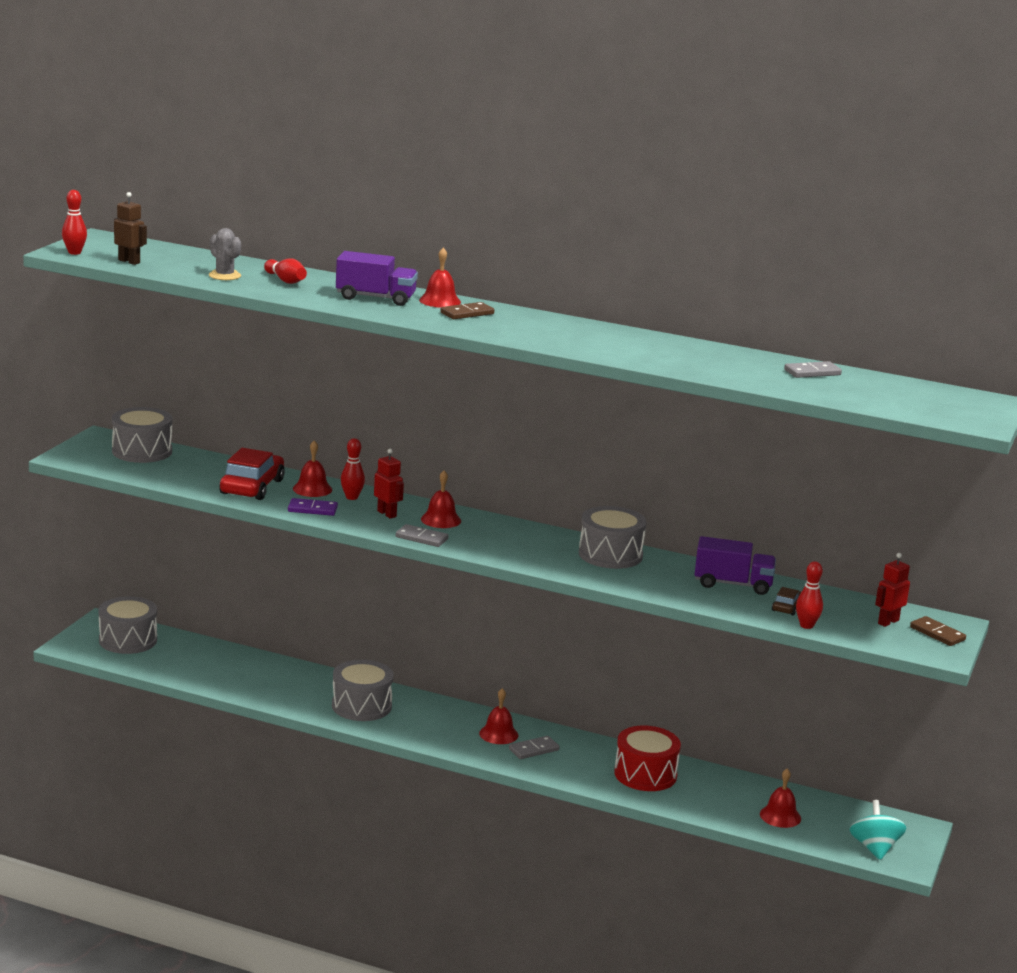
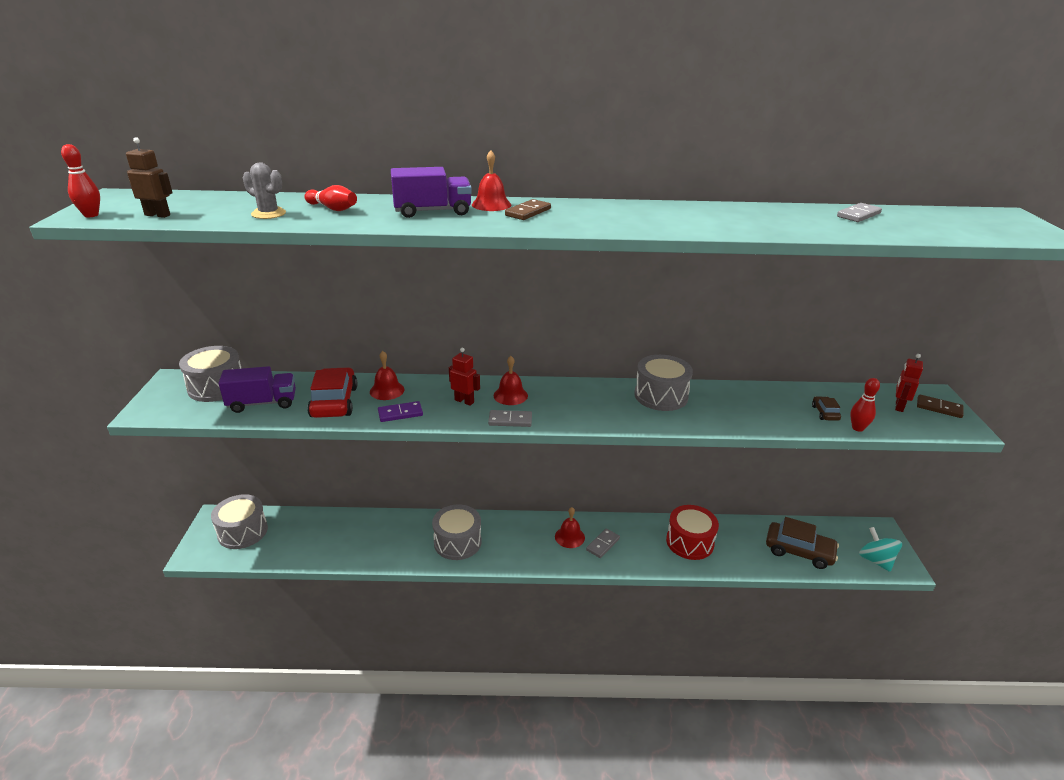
camera: 20 degrees left, 10 degrees up
(352, 497) = (424, 391): red bowling pin -> none
(732, 584) = (768, 400): purple truck -> purple truck (262, 403)
(780, 816) = (799, 551): red bell -> brown car

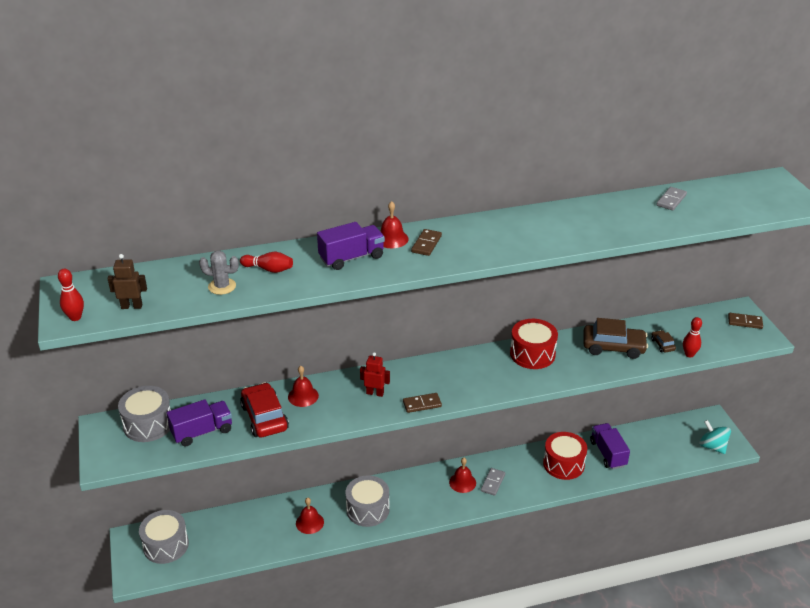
camera: 15 degrees left, 5 degrees up
(400, 413) = (328, 417): purple domino -> none
(510, 395) = (410, 379): red bell -> red bell (309, 522)
(510, 420) = (422, 404): grey domino -> brown domino
(661, 396) = (532, 354): grey drum -> red drum
(745, 542) = (608, 453): none -> purple truck
(799, 551) = (652, 452): brown car -> brown car (613, 347)
(898, 406) = (715, 326): red robot -> none

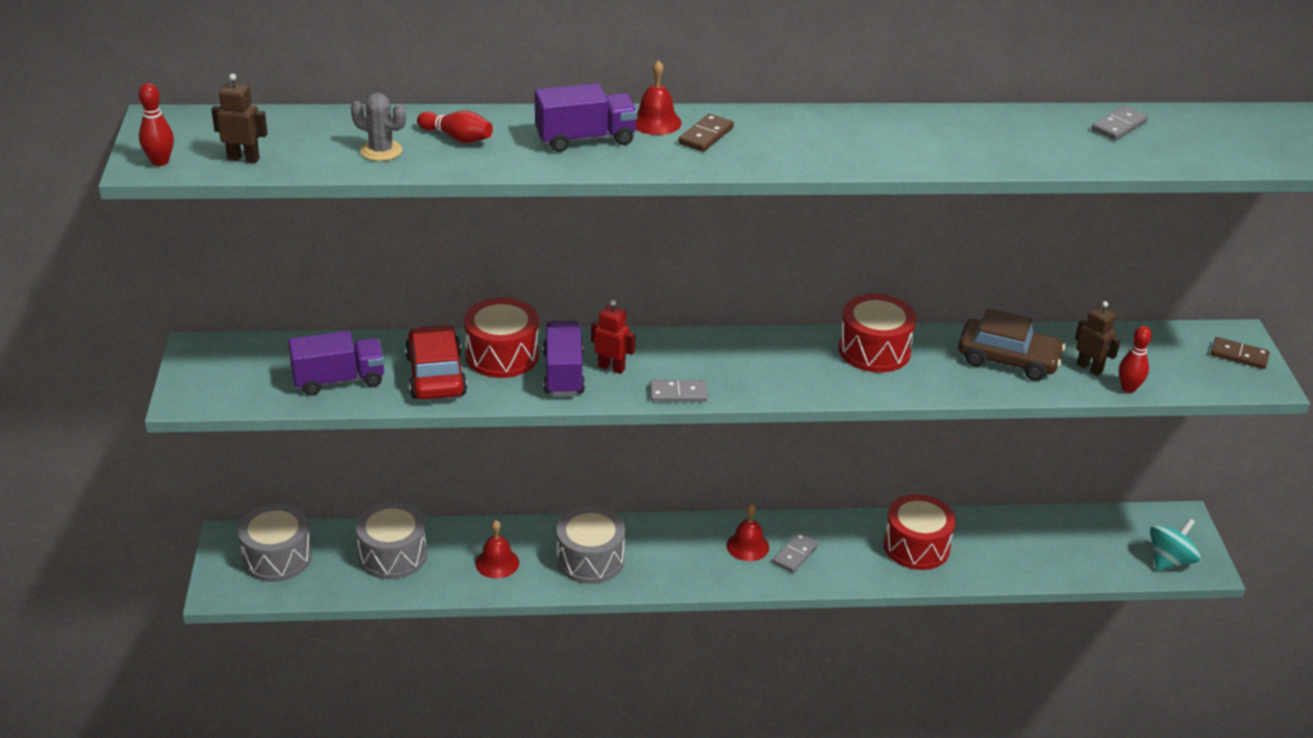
camera: 10 degrees right, 0 degrees up
(148, 424) = (264, 358): grey drum -> grey drum (393, 555)
(303, 396) = (502, 355): red bell -> red drum
(422, 404) = (678, 393): brown domino -> grey domino
(608, 453) = (993, 543): purple truck -> purple truck (563, 374)
(662, 345) = (1089, 368): brown car -> brown robot
(712, 446) = (1169, 560): turquoise spinning top -> turquoise spinning top turned 75 degrees clockwise

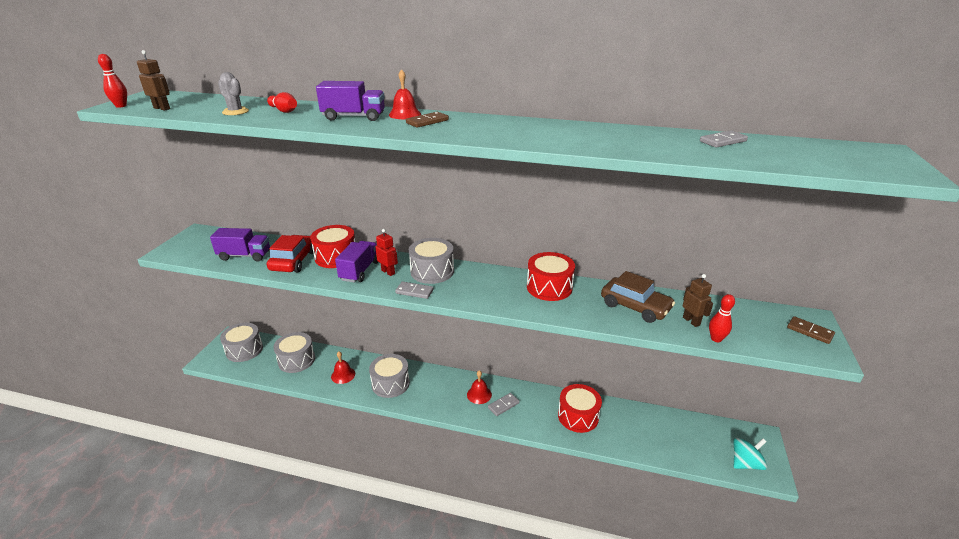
camera: 20 degrees right, 5 degrees down
(680, 354) = (432, 271): none -> grey drum

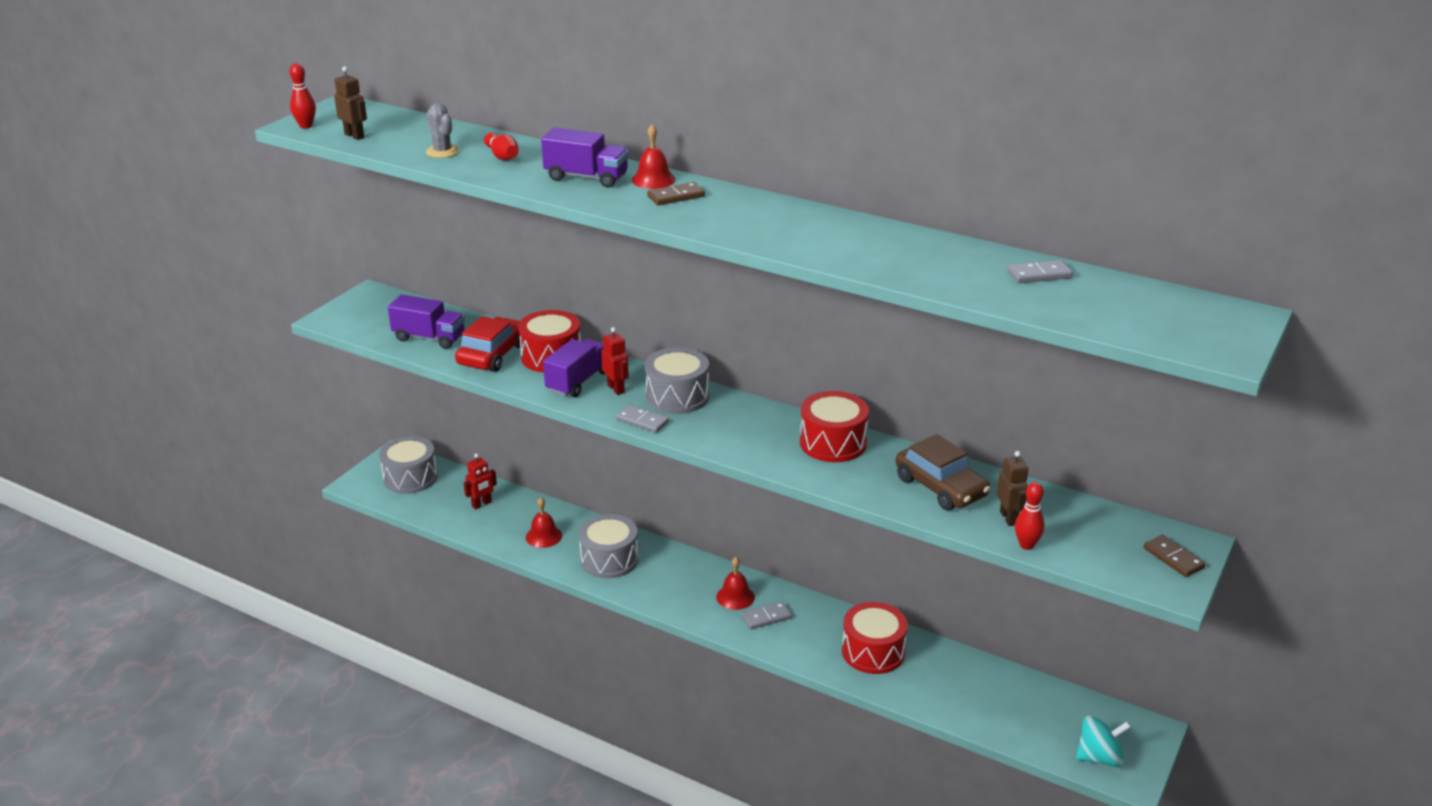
camera: 15 degrees right, 0 degrees up
(296, 360) = (482, 504): grey drum -> red robot

